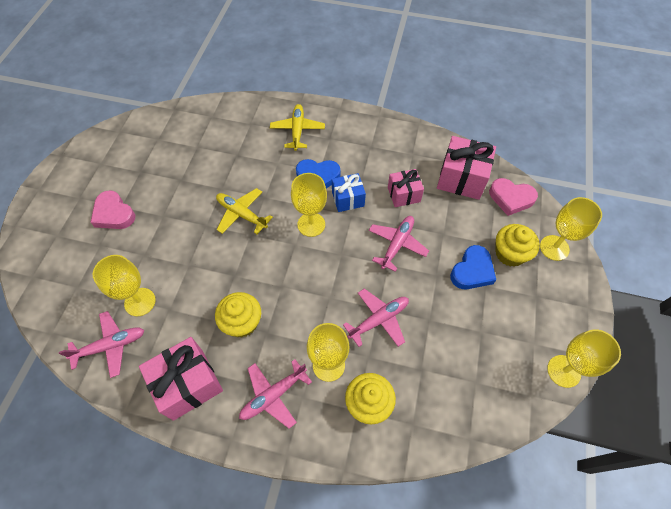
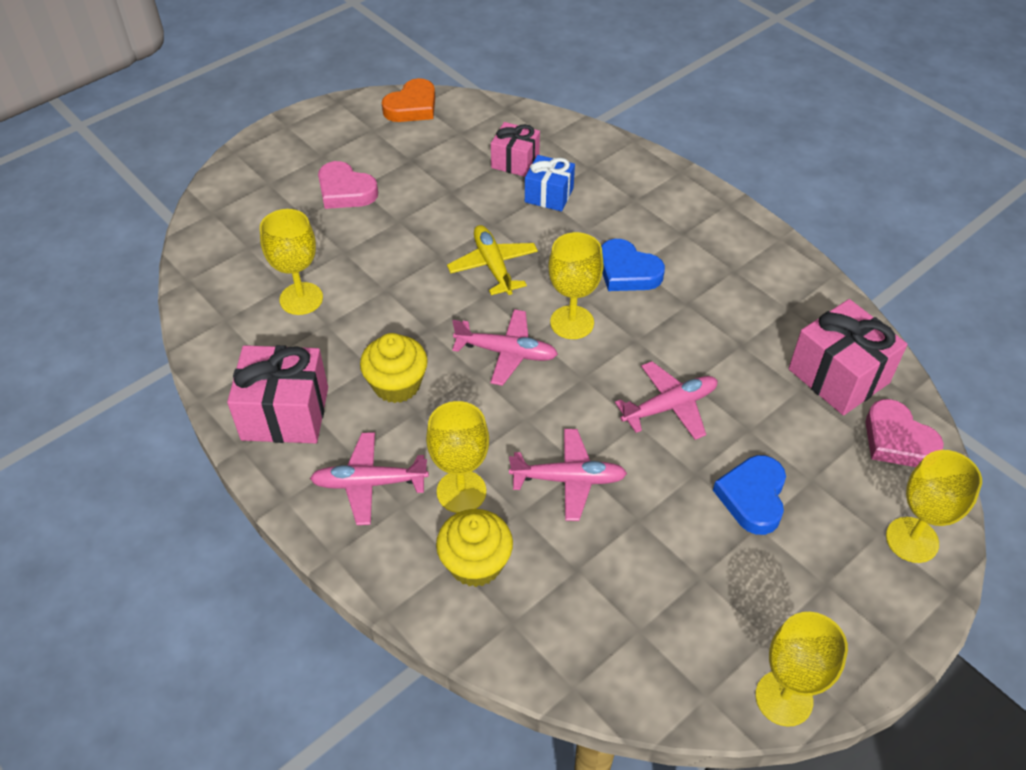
camera: 35 degrees right, 10 degrees down
(110, 346) = (236, 326): pink plane -> pink plane (506, 352)
(114, 136) = (412, 107): none -> orange heart
(114, 214) = (345, 191): pink heart -> pink heart turned 45 degrees counterclockwise
(297, 130) = (646, 203): yellow plane -> none
(348, 199) = (647, 318): blue gift -> blue gift (549, 195)
(403, 194) = (732, 352): pink gift -> pink gift (515, 162)
(472, 271) = (752, 497): blue heart -> blue heart turned 120 degrees clockwise
(510, 253) = (831, 508): yellow cupcake -> none

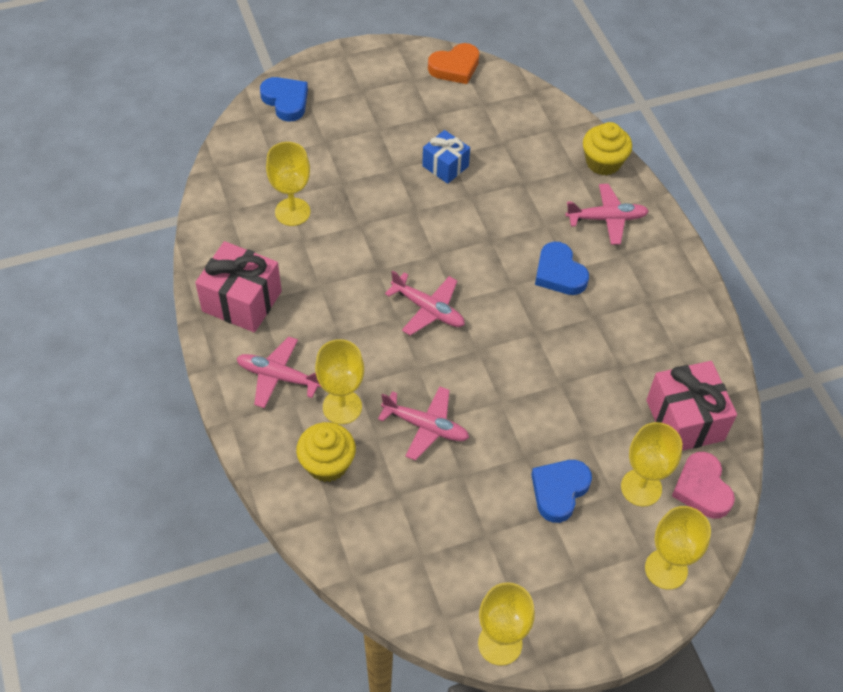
camera: 20 degrees right, 5 degrees up
(240, 188) = (286, 101): none -> blue heart
(345, 191) = (366, 129): pink heart -> none
(396, 384) = (333, 307): yellow cupcake -> yellow cupcake (603, 162)
(493, 266) = (453, 232): yellow plane -> none
(515, 162) = (516, 145): pink gift -> none
(549, 195) = (529, 184): blue gift -> blue gift (445, 166)
(572, 322) = (492, 301): yellow goblet -> yellow goblet (641, 487)
(670, 406) = (533, 397): pink plane -> pink plane (607, 219)

